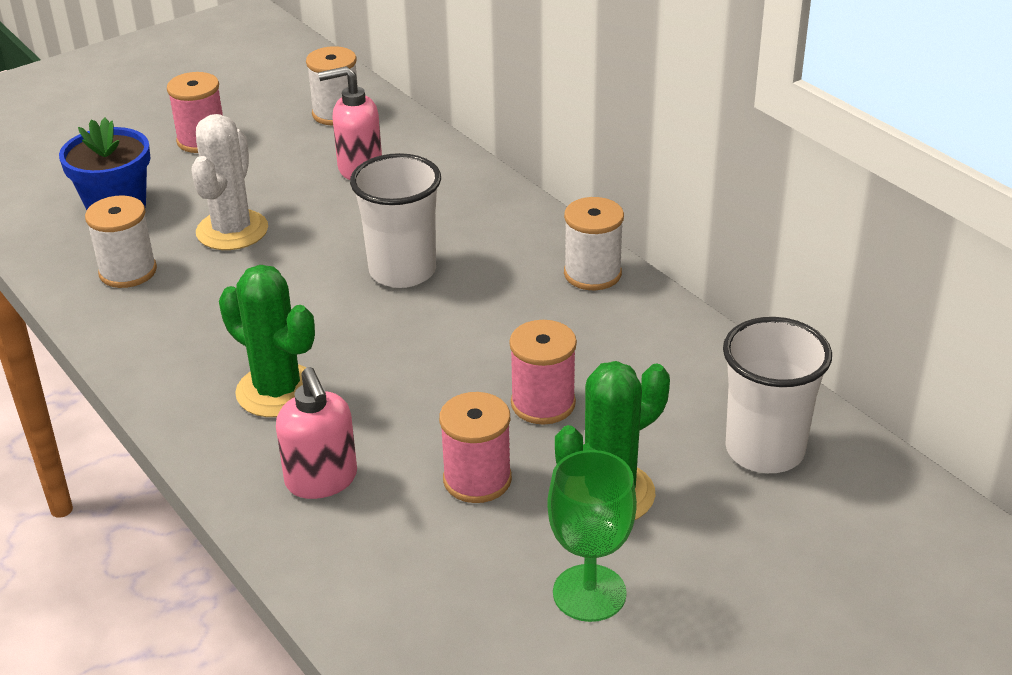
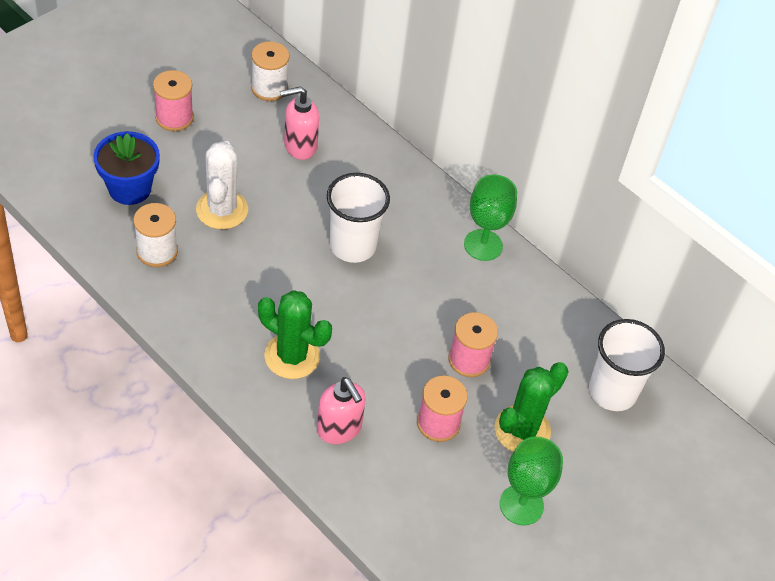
camera: 15 degrees left, 15 degrees up
(592, 274) = (483, 245): white spool -> green goblet

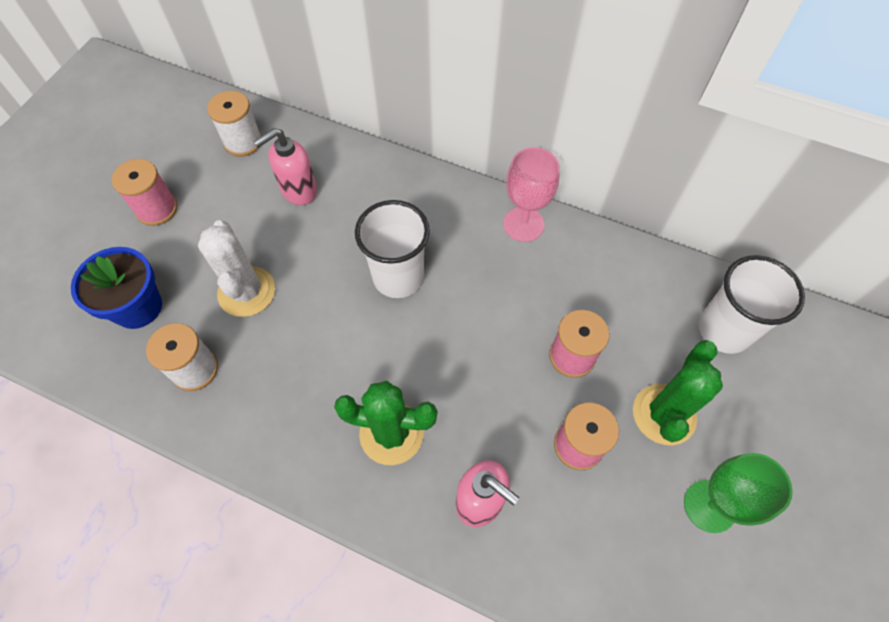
camera: 15 degrees left, 10 degrees up
(483, 245) = (523, 224): green goblet -> pink goblet

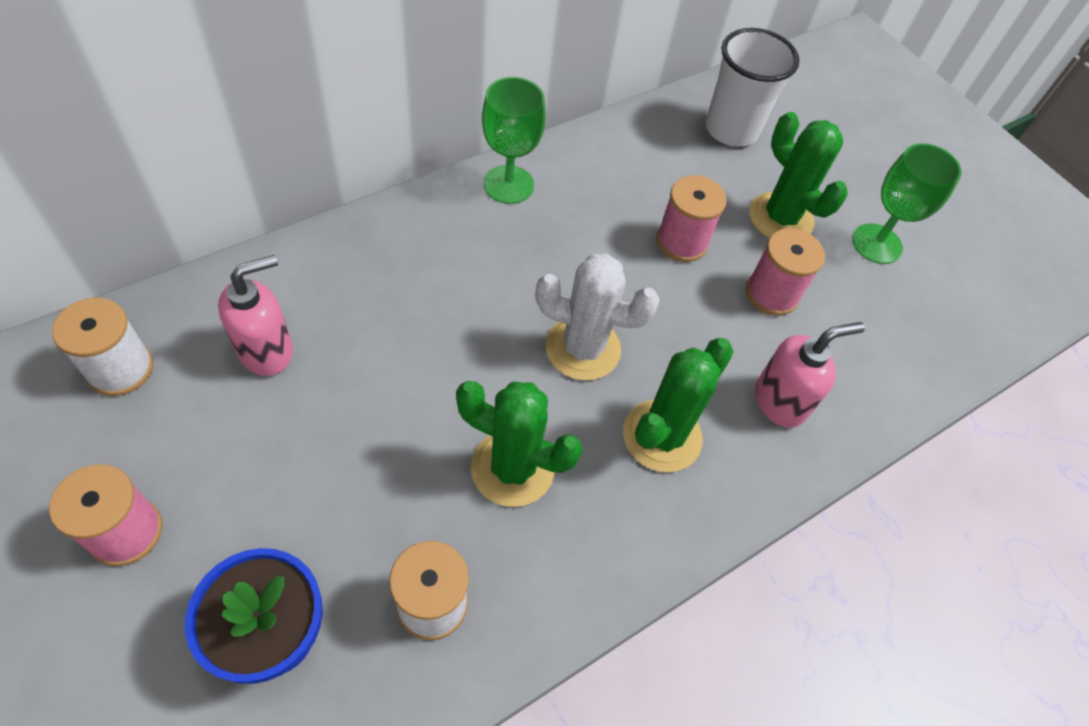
camera: 65 degrees left, 5 degrees down
(247, 292) = (367, 485): white cactus -> white cactus (583, 348)
(298, 190) = (266, 350): pink soap dispenser -> pink soap dispenser turned 120 degrees counterclockwise
(307, 358) = (512, 468): none -> green cactus
(398, 277) = (480, 323): white cup -> none
(523, 224) = (508, 184): pink goblet -> green goblet

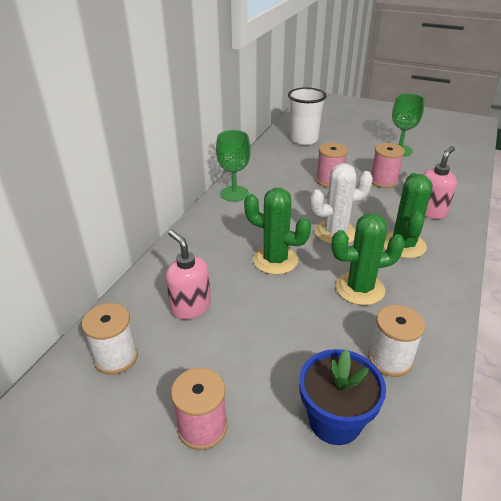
camera: 25 degrees left, 20 degrees down
(266, 350) = (190, 307): pink soap dispenser -> pink soap dispenser turned 60 degrees counterclockwise
(780, 218) = (356, 157): green cactus -> green cactus (275, 260)

